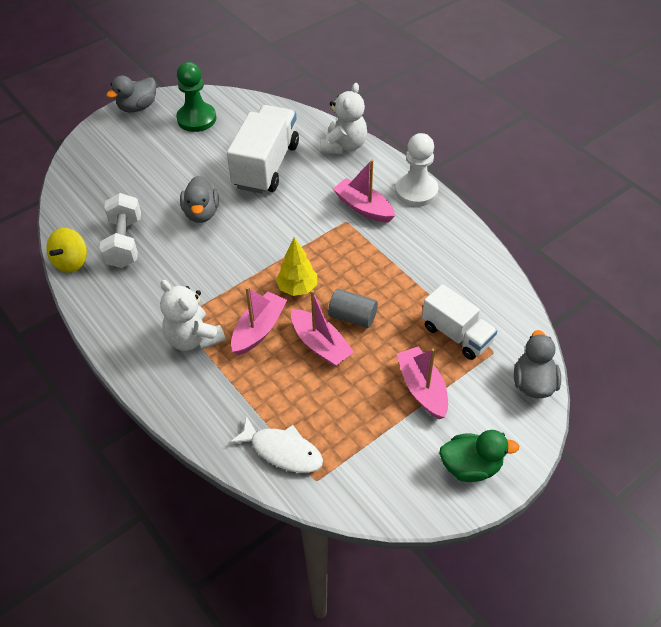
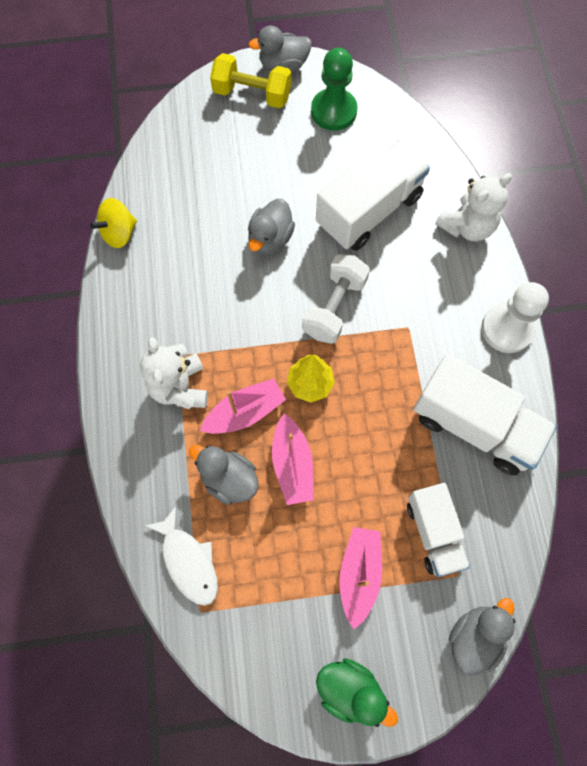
camera: 30 degrees right, 20 degrees up
(124, 133) = (252, 94): none -> yellow dumbbell
(124, 242) = (179, 236): white dumbbell -> white dumbbell (334, 307)
(277, 379) = (229, 479): none -> grey duck
(352, 317) = (343, 450): grey cylinder -> none
(363, 207) = (437, 320): pink boat -> none
(436, 257) = (474, 425): none -> white truck

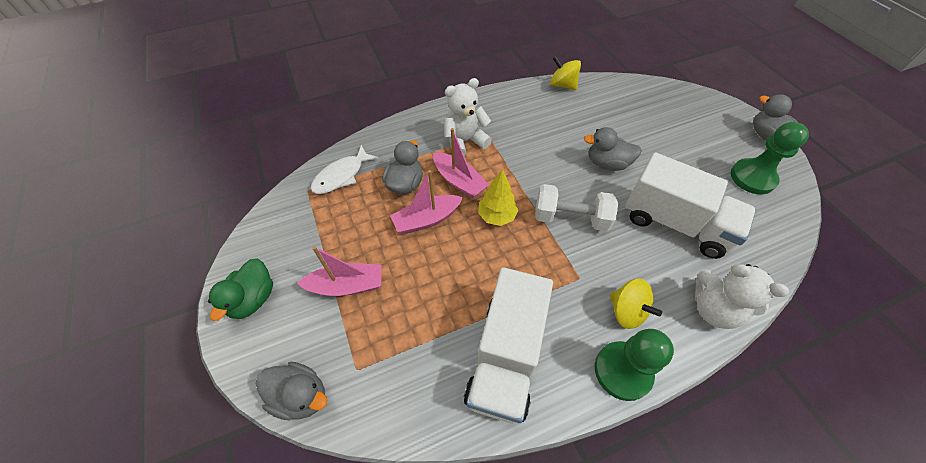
camera: 75 degrees right, 15 degrees down
(252, 94) = (724, 124): yellow dumbbell -> none
(433, 532) = (392, 339): white truck -> none
(453, 300) = (626, 311): none -> yellow spinning top
(507, 329) = (622, 371): white pawn -> green pawn

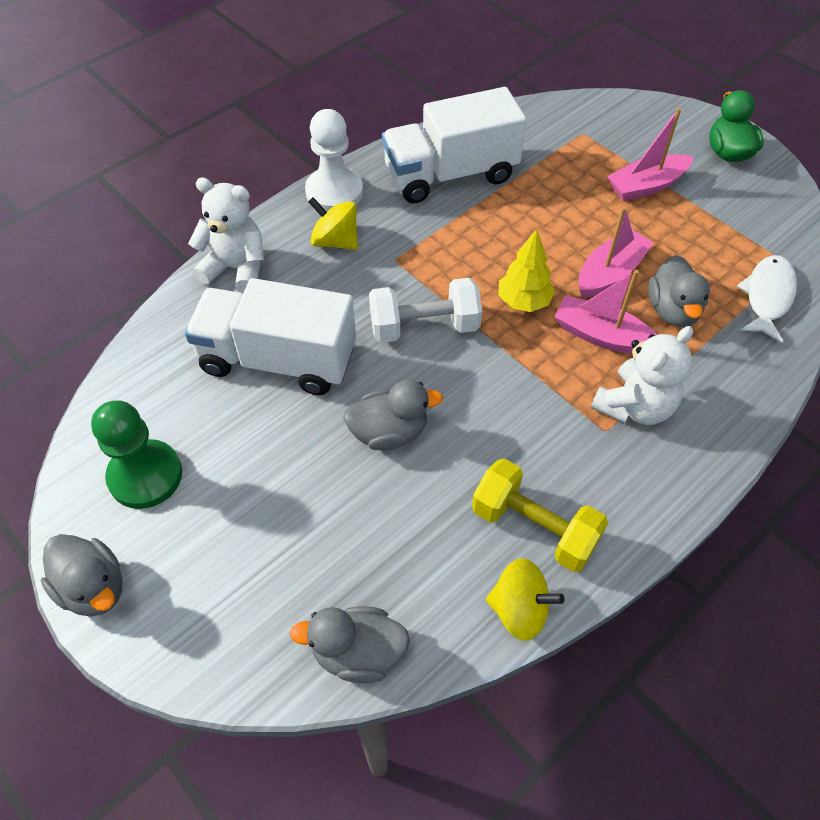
camera: 160 degrees right, 0 degrees up
(301, 396) = (615, 108): grey duck -> grey duck (358, 653)
(506, 356) = (450, 174): white truck -> white truck turned 105 degrees counterclockwise
(544, 108) = (534, 527): none -> yellow dumbbell
(622, 371) = (334, 192): green pawn -> white pawn

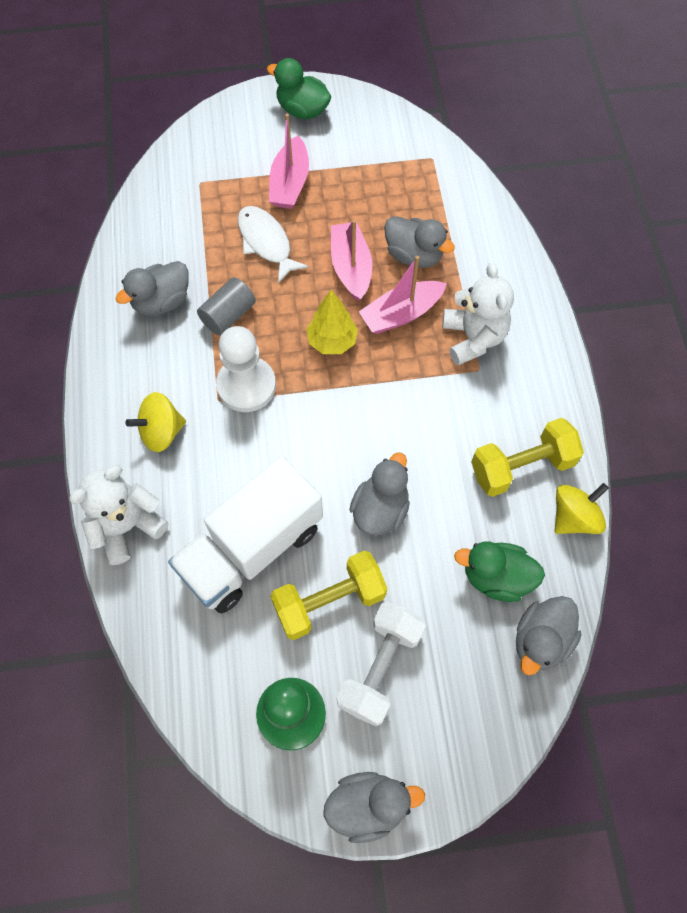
camera: 55 degrees left, 10 degrees up
(270, 444) = (329, 601): none -> yellow dumbbell
(334, 192) = (105, 399): white pawn -> white pawn (246, 385)
(396, 571) = (496, 577): none -> green duck
(424, 327) = (302, 423): white dumbbell -> white dumbbell (380, 667)
(450, 174) = (162, 302): white truck -> grey duck
(479, 220) = (228, 315): none -> grey cylinder
(767, 297) = (446, 192): white fish -> white fish (266, 242)

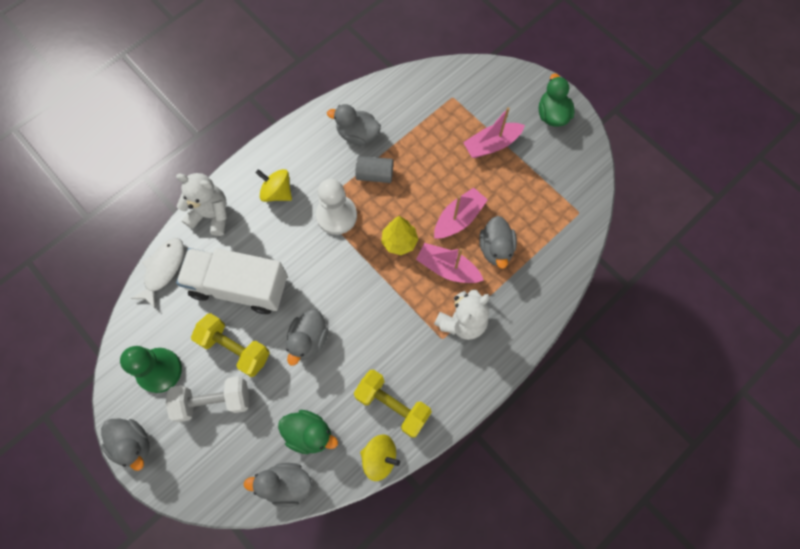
camera: 55 degrees right, 5 degrees up
(266, 242) = (439, 161): white fish -> white fish (163, 269)
(380, 509) = (308, 340): grey duck -> grey duck turned 120 degrees clockwise
(496, 577) = (309, 434): green duck -> green duck turned 135 degrees clockwise

